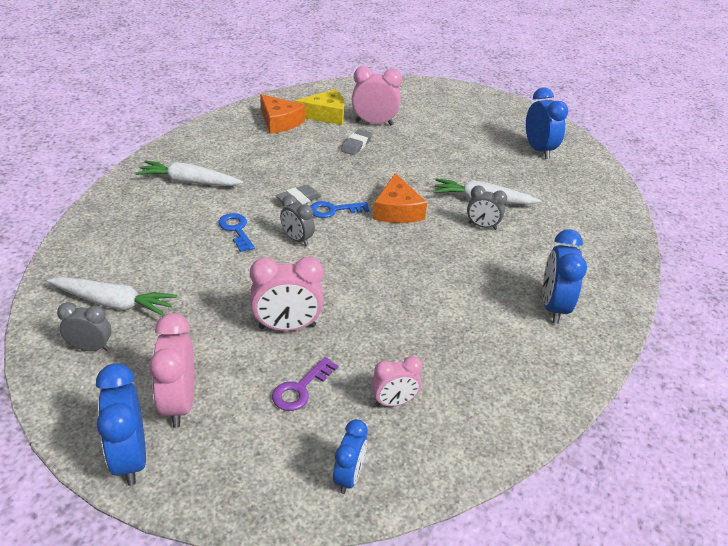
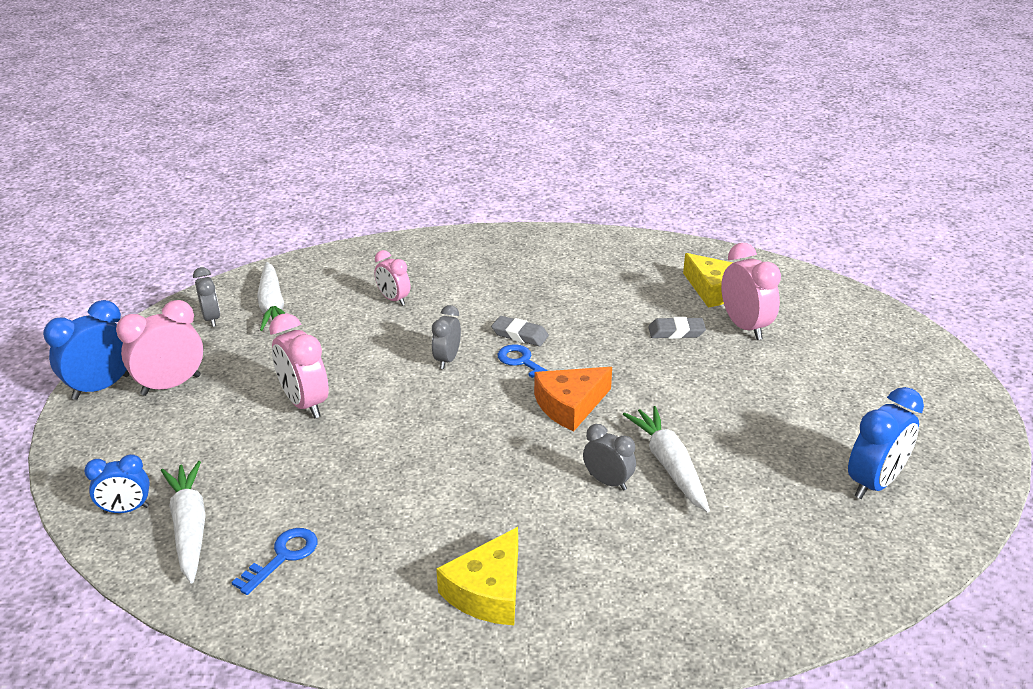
camera: 65 degrees right, 5 degrees down
(189, 182) = (481, 267): white carrot -> white carrot (189, 527)
(236, 230) = (429, 320): blue key -> blue key (283, 557)
(279, 122) = (657, 269): orange cheese -> none
(300, 389) = (224, 442): purple key -> none
(394, 402) = (237, 507): pink clock -> pink clock (393, 299)
(482, 226) = (608, 481): grey clock -> grey clock turned 135 degrees clockwise
(553, 307) = (487, 591): blue clock -> yellow cheese

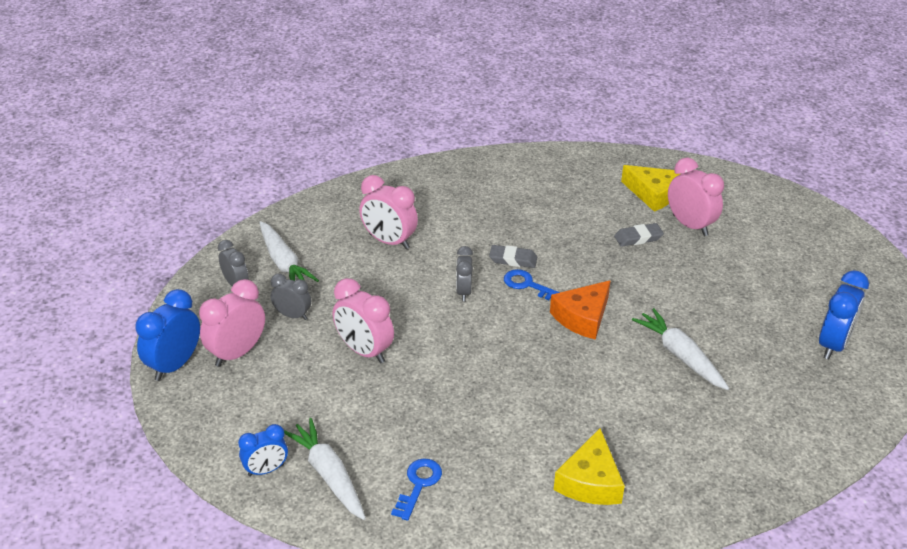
camera: 15 degrees left, 5 degrees up
(393, 299) = (389, 241): pink clock -> pink clock, size x1.59
(608, 481) = (640, 377): grey clock -> grey clock (293, 315)

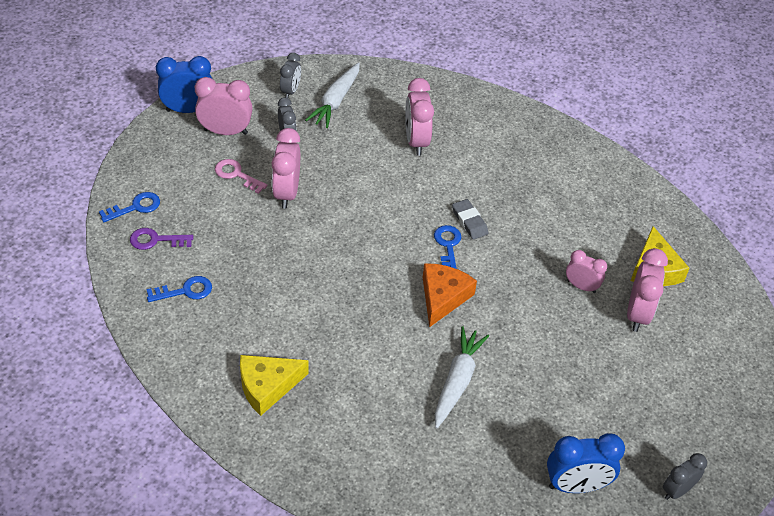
camera: 50 degrees right, 10 degrees up
(266, 470) = (135, 207): blue clock -> blue key
(303, 373) = (236, 175): none -> pink key
(328, 475) = (156, 240): white carrot -> purple key
(463, 292) = (402, 212): grey clock -> grey clock (677, 490)
(582, 317) = (443, 297): orange cheese -> orange cheese turned 105 degrees clockwise
(638, 238) = (581, 286): grey eraser -> pink clock

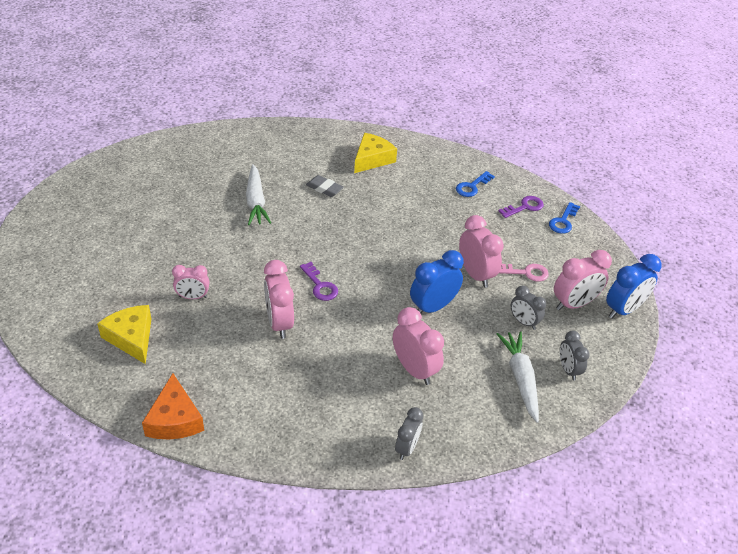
camera: 150 degrees right, 5 degrees down
(443, 297) = (299, 247): orange cheese -> orange cheese (174, 419)
(448, 246) = (320, 285): blue key -> purple key
(469, 221) = (315, 313): grey eraser -> grey eraser (324, 188)
(576, 485) = (149, 176): blue clock -> blue clock (432, 307)
(638, 314) = (136, 294): pink clock -> pink clock (279, 323)
(677, 490) = (79, 195): grey clock -> grey clock (407, 448)

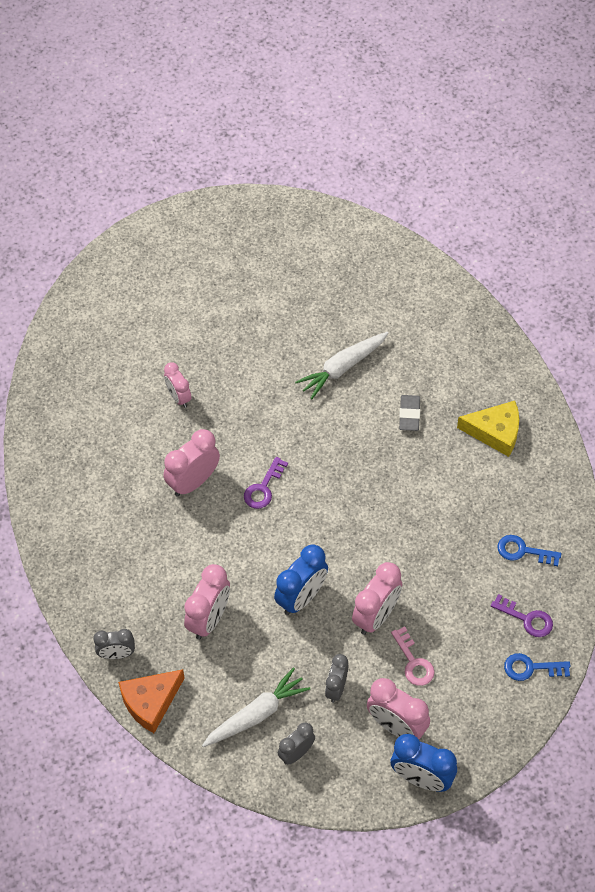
camera: 65 degrees right, 15 degrees up
(131, 338) = (103, 383): yellow cheese -> none
(174, 419) = (41, 468): orange cheese -> orange cheese (150, 702)
(432, 307) = (301, 597): blue clock -> blue clock turned 105 degrees clockwise

